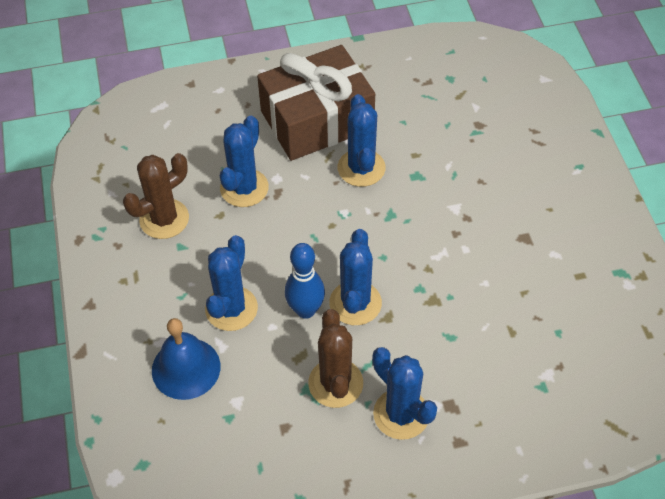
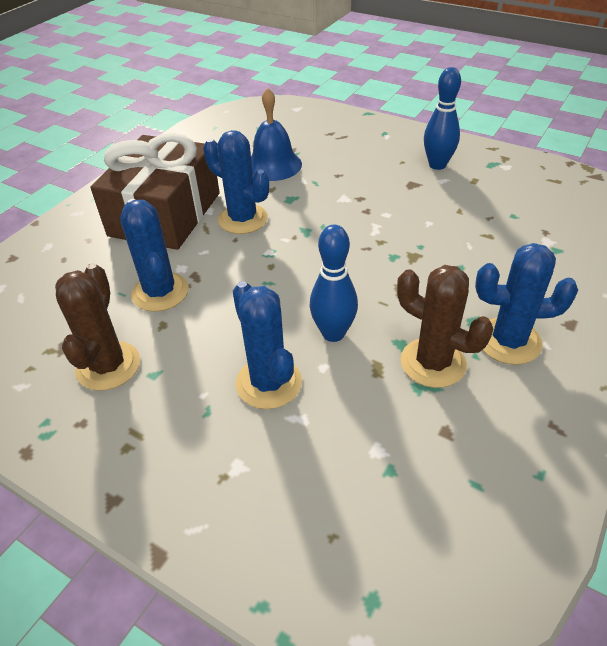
camera: 45 degrees left, 10 degrees down
(186, 368) = (292, 466): blue bell -> blue bell (273, 165)
(355, 303) = (364, 299): blue cactus -> none
(573, 236) = (437, 165): none -> blue bowling pin

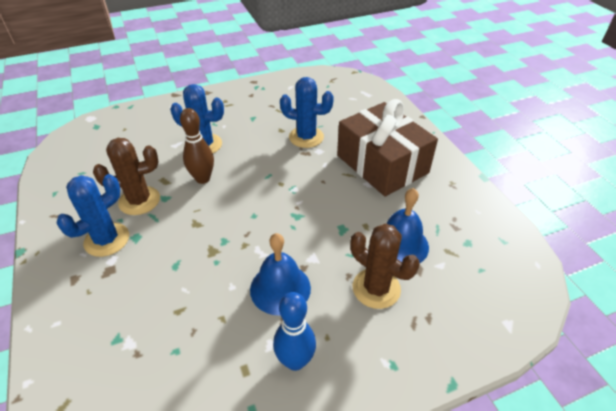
camera: 125 degrees right, 0 degrees up
(108, 366) = (273, 108): brown cactus -> brown cactus (376, 288)
(243, 219) = (341, 193): blue cactus -> none
(333, 333) = (203, 179): blue bowling pin -> brown bowling pin
(395, 198) = (280, 288): none -> blue bell

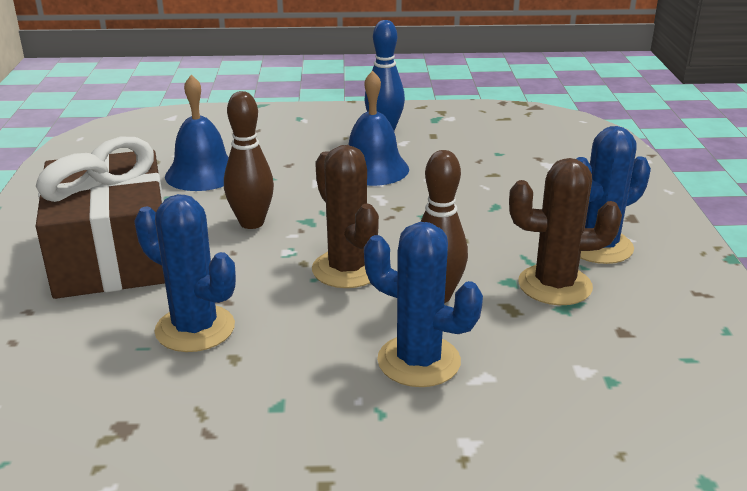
camera: 160 degrees left, 15 degrees down
(329, 205) = (251, 223): none -> brown bowling pin
(376, 288) = (268, 152): brown cactus -> brown cactus (347, 269)

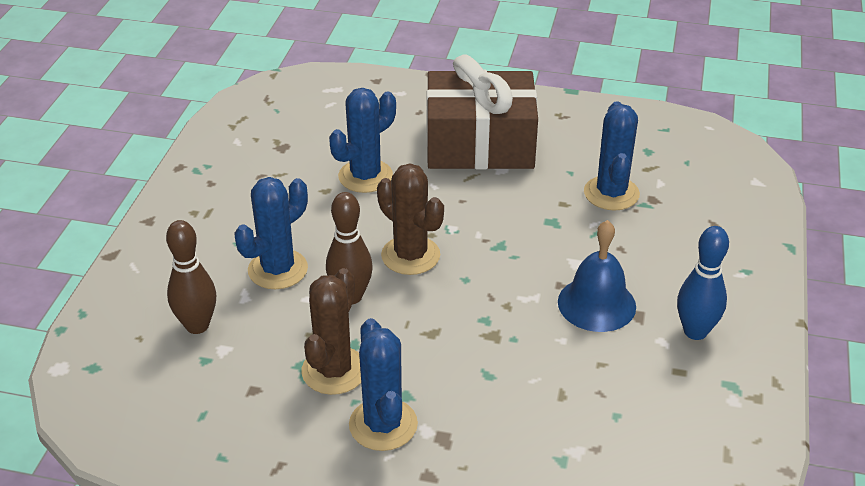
camera: 105 degrees right, 10 degrees up
(202, 174) = (611, 193): blue bell -> blue cactus
(251, 223) = (506, 214): brown bowling pin -> brown bowling pin (197, 325)
(347, 269) = (410, 255): brown cactus -> brown cactus turned 60 degrees clockwise

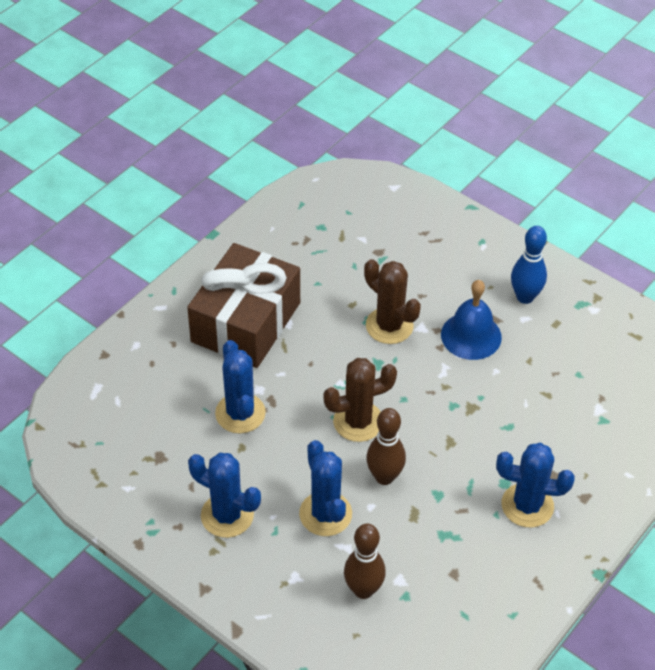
camera: 65 degrees left, 10 degrees up
(334, 371) = (460, 516): brown cactus -> brown cactus (389, 326)
(611, 193) = (358, 271): blue cactus -> blue cactus (227, 515)

